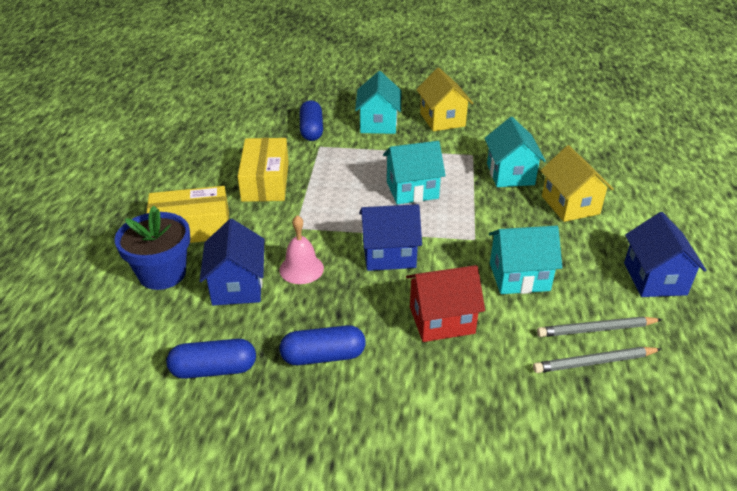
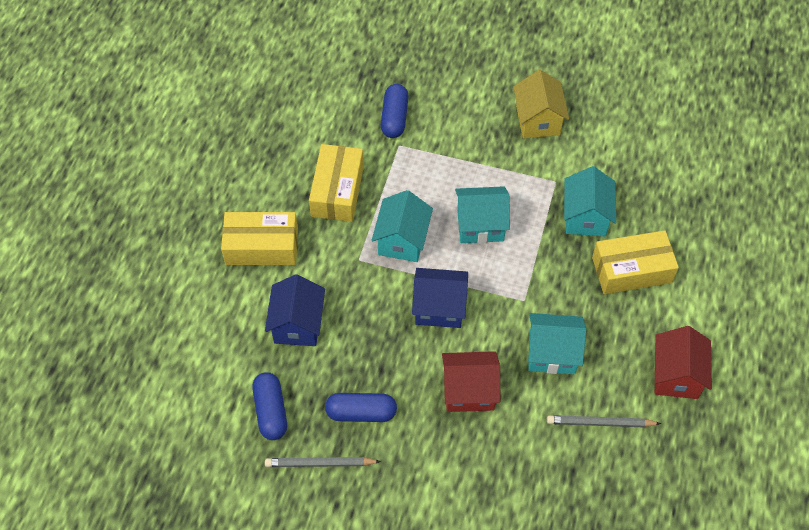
camera: 10 degrees right, 20 degrees up
(162, 274) = (233, 299): blue flower pot -> none
(214, 369) = (271, 411): blue capsule -> blue capsule turned 75 degrees clockwise
(301, 269) = (357, 313): pink bell -> none
(378, 123) = (467, 117): turquoise house -> turquoise house (402, 240)
(570, 205) = (631, 270): yellow house -> yellow box
(593, 362) = (585, 456): grey pencil -> grey pencil (320, 463)
(654, 279) = (676, 375): blue house -> red house

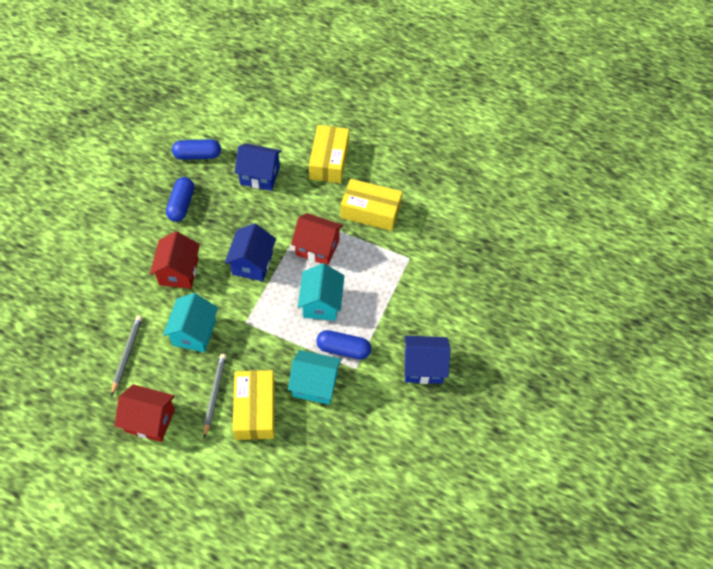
camera: 95 degrees right, 0 degrees up
(320, 463) = (152, 178): grey pencil -> grey pencil (215, 394)
(394, 118) = (437, 258): blue capsule -> blue capsule (343, 349)
(402, 240) = (317, 248): turquoise house -> red house
(538, 120) = (423, 367): yellow house -> blue house

